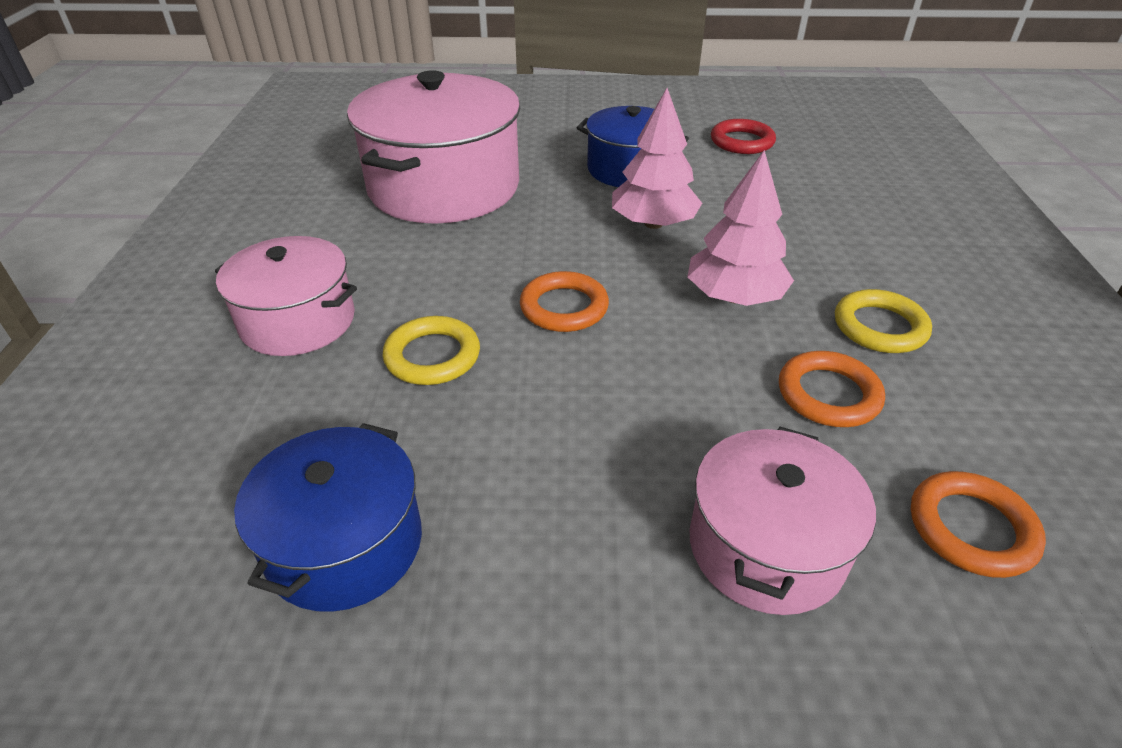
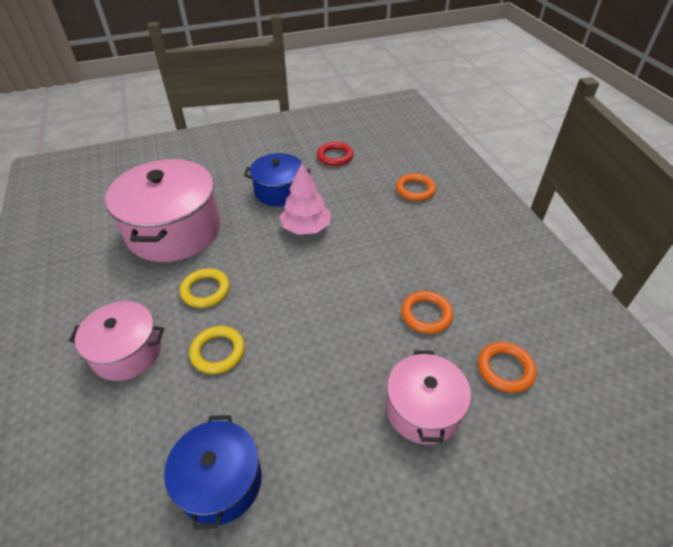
camera: 20 degrees left, 5 degrees up
(564, 307) = (278, 298): orange ring -> orange ring (415, 190)
(734, 297) = (364, 266): pink tree -> none
(879, 327) = (438, 266): yellow ring -> yellow ring (205, 290)

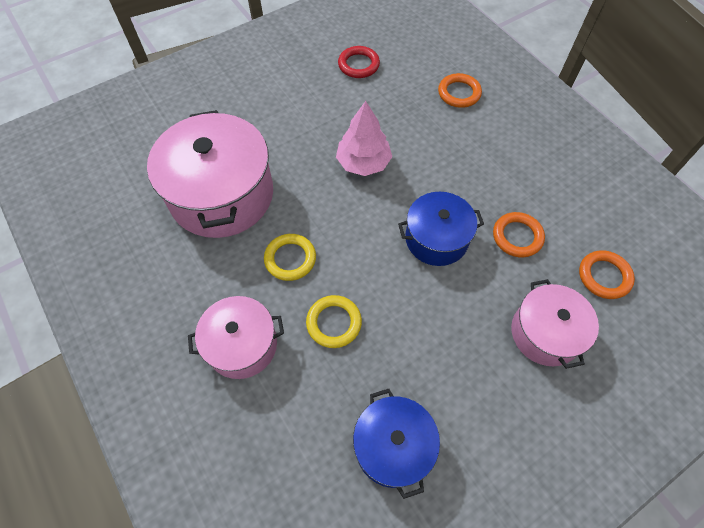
camera: 15 degrees left, 15 degrees up
(279, 191) = (316, 122): blue pot -> blue pot (436, 239)

